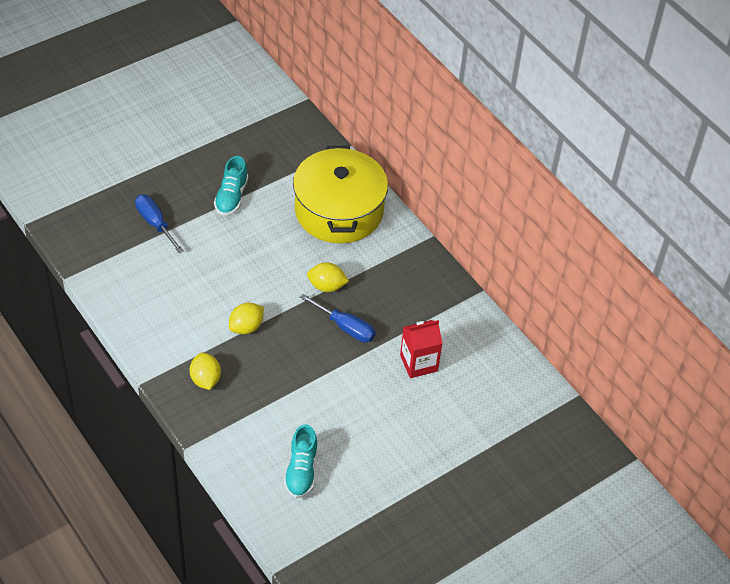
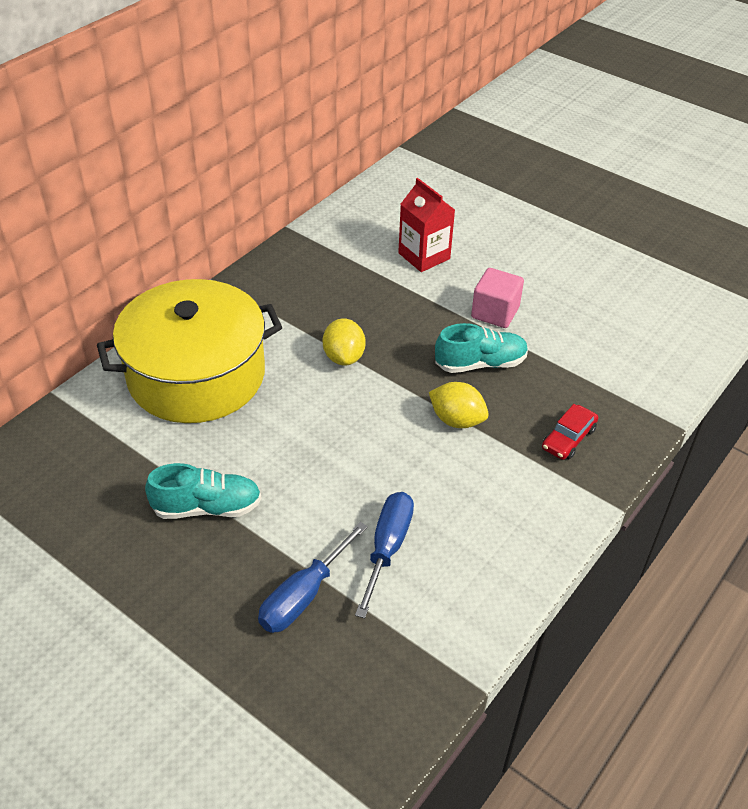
camera: 105 degrees left, 5 degrees down
(205, 379) = (568, 438): yellow lemon -> red car
(301, 471) = (635, 317): turquoise shoe -> turquoise shoe (480, 363)
(339, 384) = (495, 312): none -> pink cube
(345, 327) = (404, 325): blue screwdriver -> blue screwdriver (387, 548)

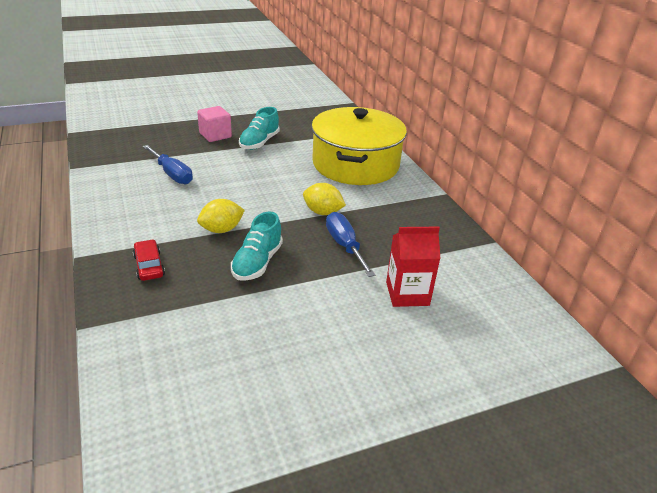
camera: 120 degrees right, 10 degrees down
(303, 595) = (180, 147): blue screwdriver -> blue screwdriver (344, 246)
(495, 312) = (302, 297): pink cube -> pink cube (215, 135)

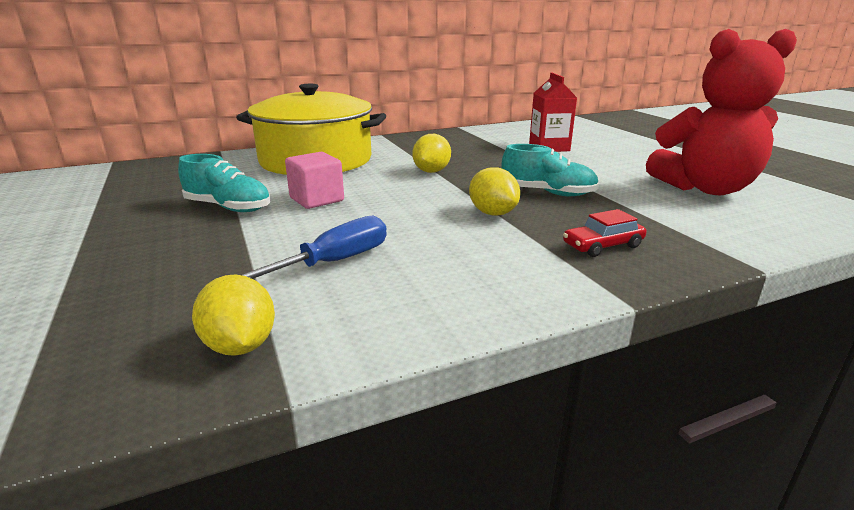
camera: 90 degrees left, 10 degrees down
(110, 157) = (240, 345): none -> yellow lemon
(215, 135) = (178, 241): pink cube -> pink cube (317, 199)
(247, 373) = (705, 188): none -> red teddy bear
(344, 246) = (492, 163): blue screwdriver -> none

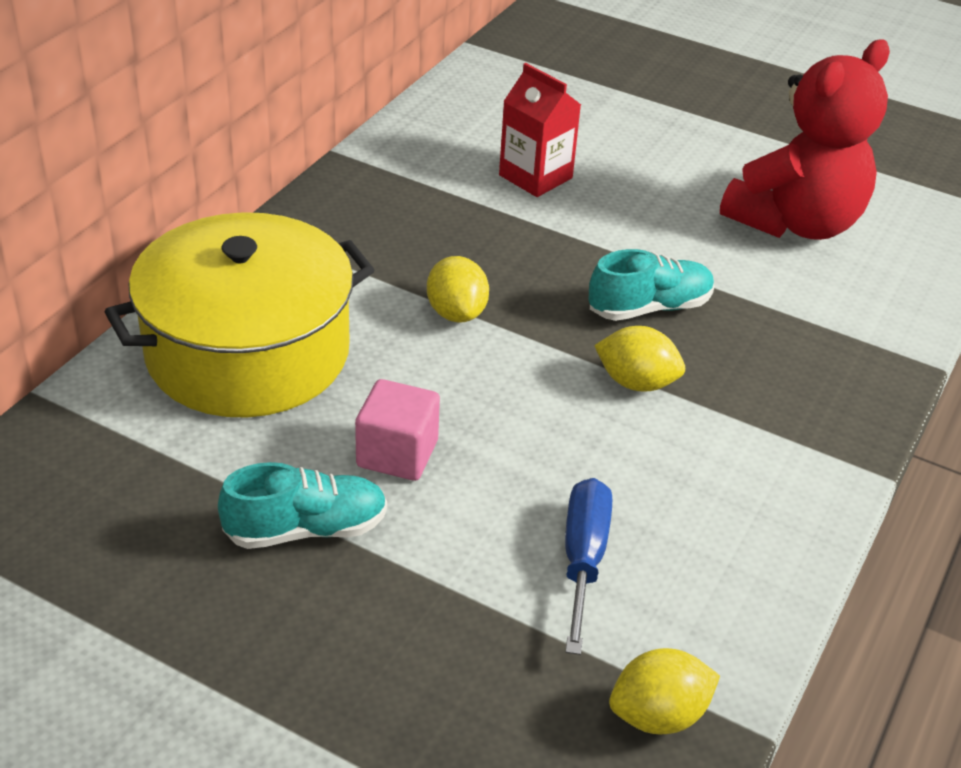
camera: 40 degrees left, 15 degrees up
(240, 345) = (658, 715): yellow lemon -> yellow lemon turned 45 degrees counterclockwise
(602, 245) = (795, 394): red car -> none

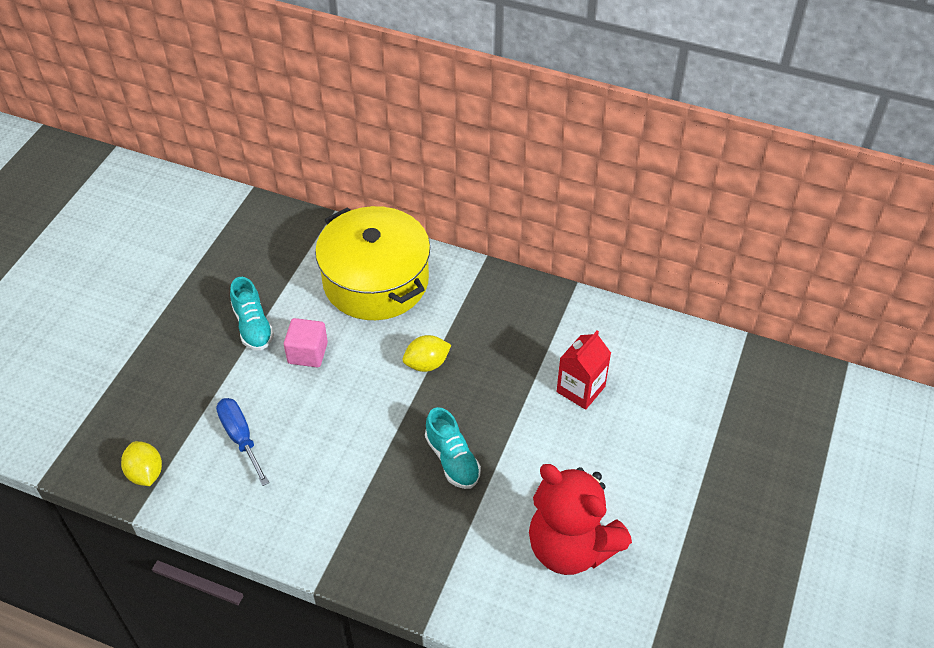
camera: 85 degrees right, 10 degrees up
(583, 559) = (240, 438): blue screwdriver -> blue screwdriver turned 120 degrees counterclockwise
(636, 382) = (380, 455): yellow lemon -> none

